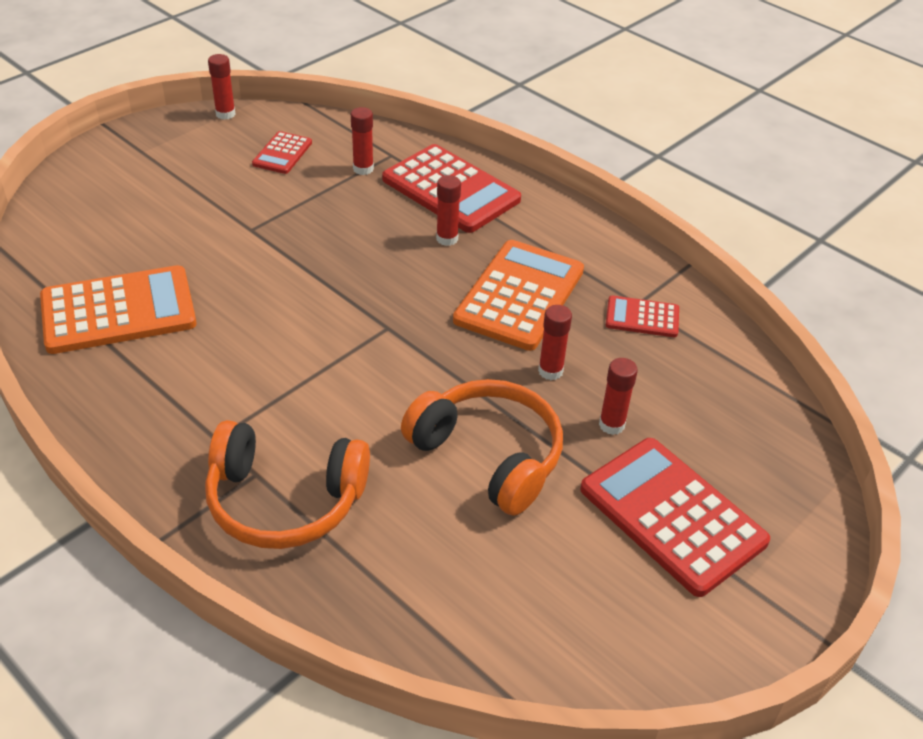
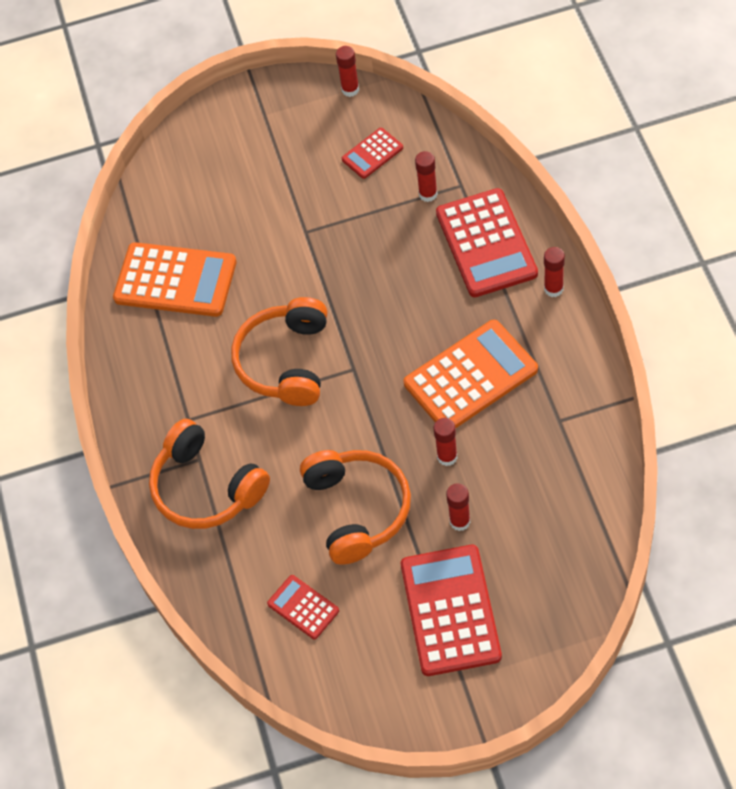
camera: 40 degrees right, 15 degrees up
(304, 344) = (285, 361): none -> orange headphones
(447, 239) = (450, 297): red glue stick -> red glue stick (553, 289)
(642, 317) = (552, 435): red calculator -> red calculator (303, 607)

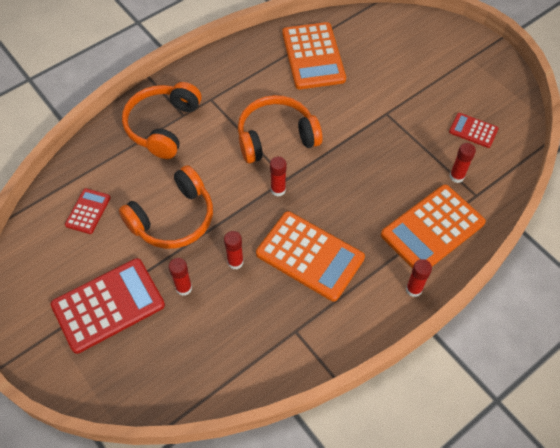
camera: 60 degrees right, 0 degrees up
(350, 89) = (521, 99): red glue stick -> red glue stick (278, 190)
(486, 243) = (432, 229): red calculator -> orange calculator

